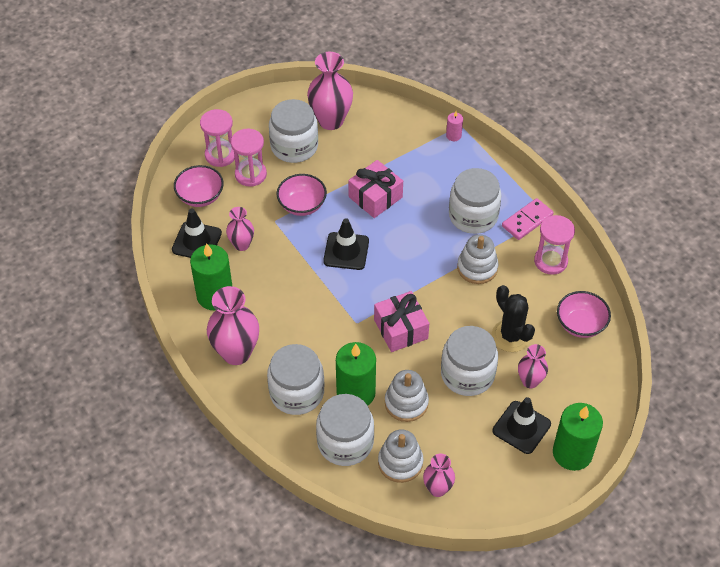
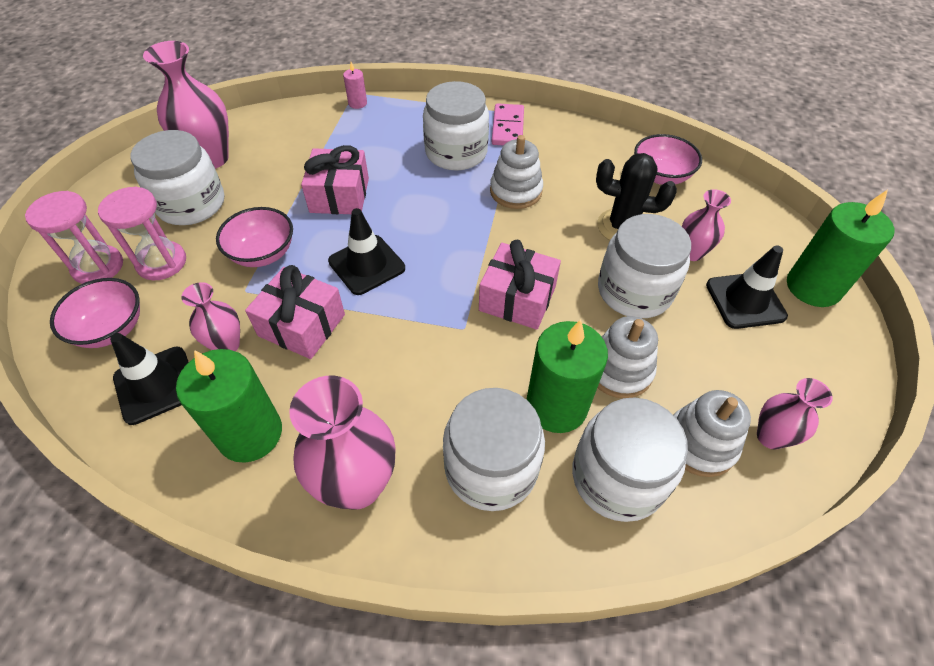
camera: 45 degrees left, 0 degrees up
(283, 260) = (302, 325): none -> pink gift
(550, 261) = (569, 145): pink hourglass -> none

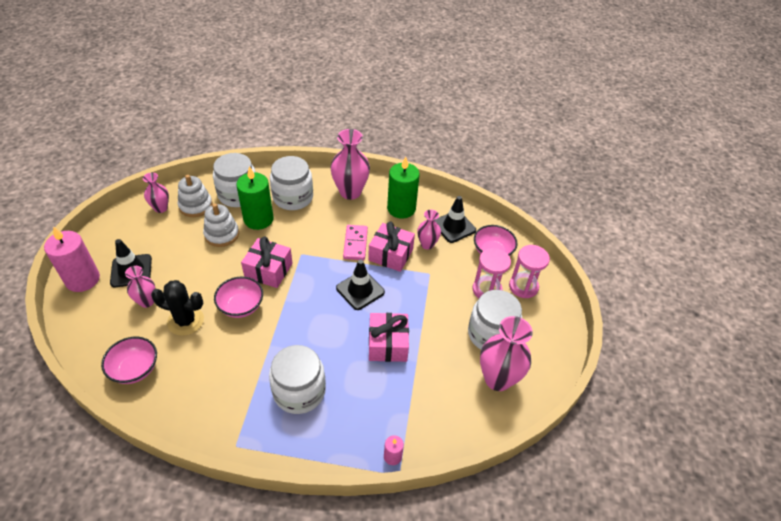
camera: 175 degrees right, 5 degrees down
(263, 253) = (427, 297): pink bowl -> pink bowl (241, 306)
(507, 127) = (250, 425): pink domino -> pink domino (355, 244)
(516, 191) = (255, 351): white stacking toy -> none
(634, 291) = (196, 276): white jar -> none
(813, 287) = (82, 279): green candle -> pink candle

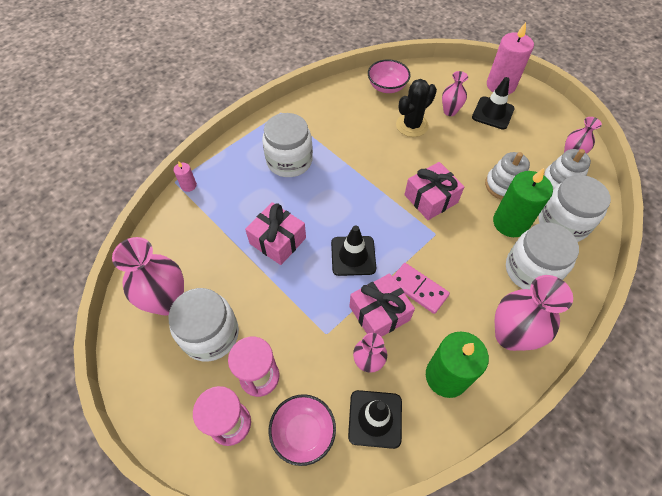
camera: 130 degrees right, 10 degrees up
(241, 306) = (401, 162): pink bowl -> none

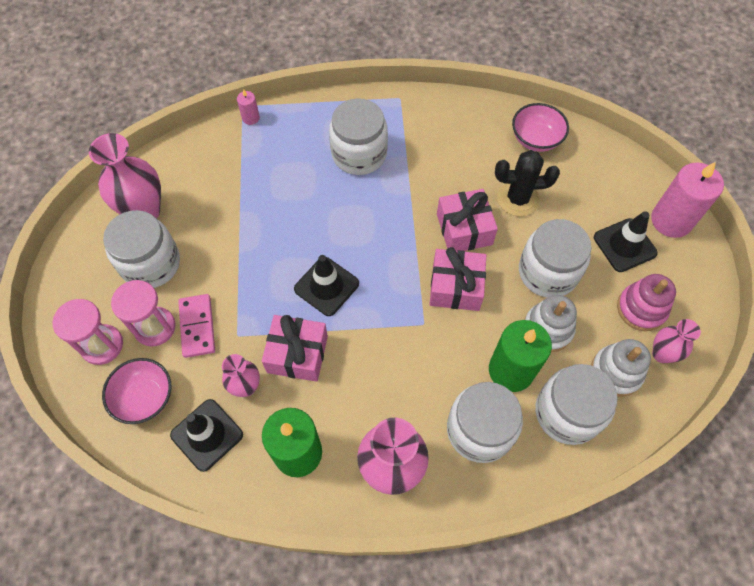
camera: 40 degrees right, 5 degrees up
(277, 240) = (276, 223): pink gift -> pink gift (464, 229)
(418, 289) = (353, 361): pink domino -> pink domino (197, 326)
(450, 111) = (576, 211): pink vase -> none
(470, 154) = (547, 272): none -> white jar
(536, 140) = (641, 308): none -> pink stacking toy

